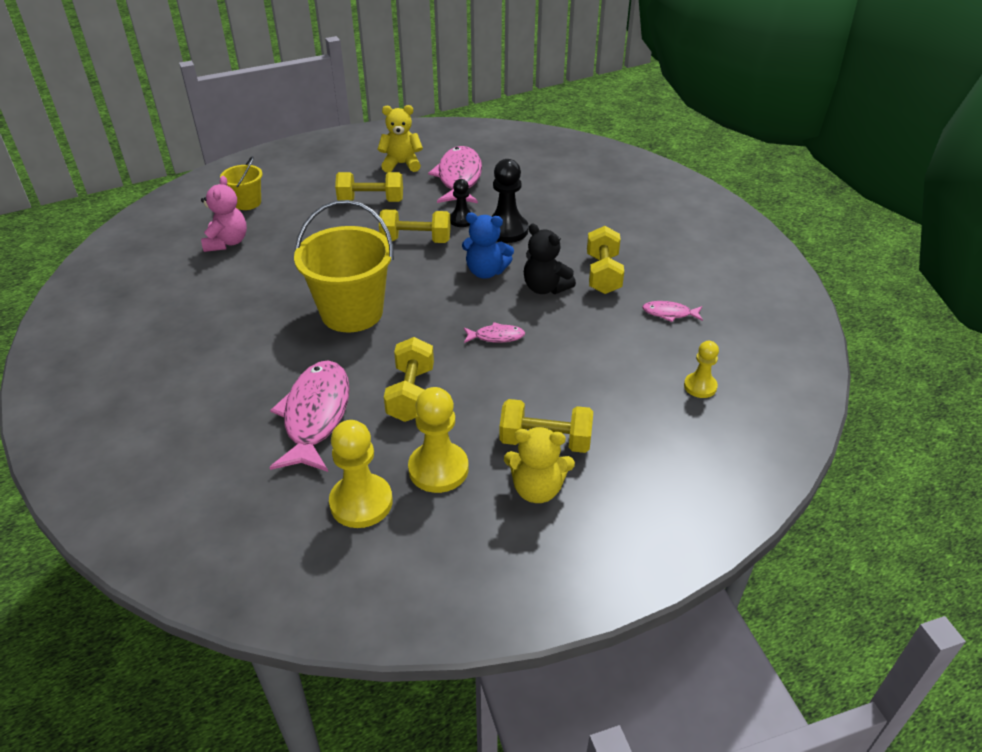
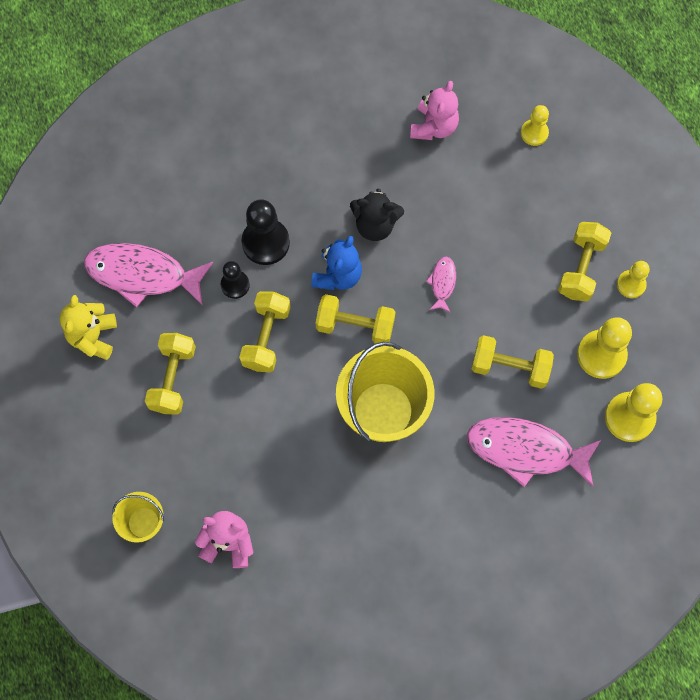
camera: 80 degrees left, 30 degrees up
(537, 489) = (631, 284): yellow teddy bear -> yellow pawn
(545, 288) = (375, 225): black teddy bear -> black teddy bear turned 45 degrees clockwise
(603, 274) = (362, 167): yellow dumbbell -> yellow dumbbell (355, 326)
(669, 313) = (434, 126): pink fish -> pink teddy bear

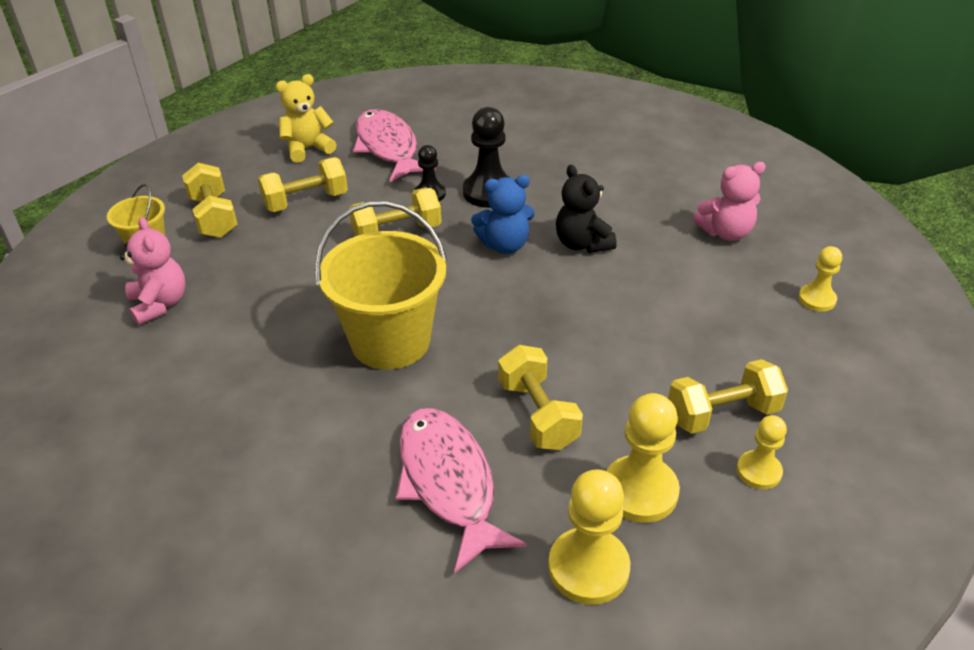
camera: 55 degrees right, 30 degrees down
(355, 326) = (465, 279): yellow dumbbell -> yellow dumbbell (214, 217)
(442, 283) = (576, 315): pink fish -> none

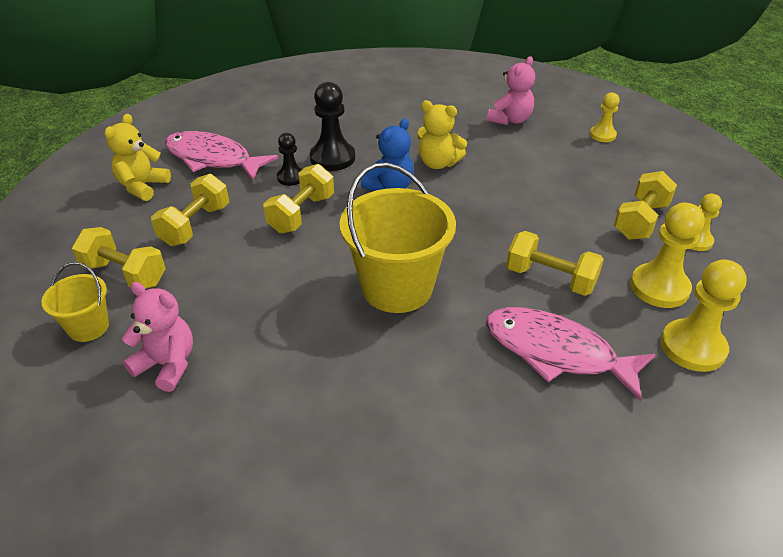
camera: 40 degrees left, 0 degrees up
(582, 244) = (438, 163): black teddy bear -> yellow teddy bear

